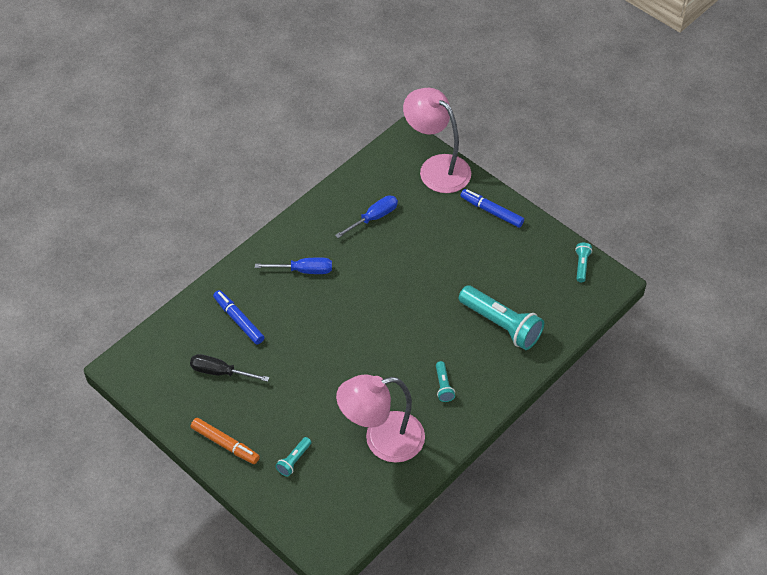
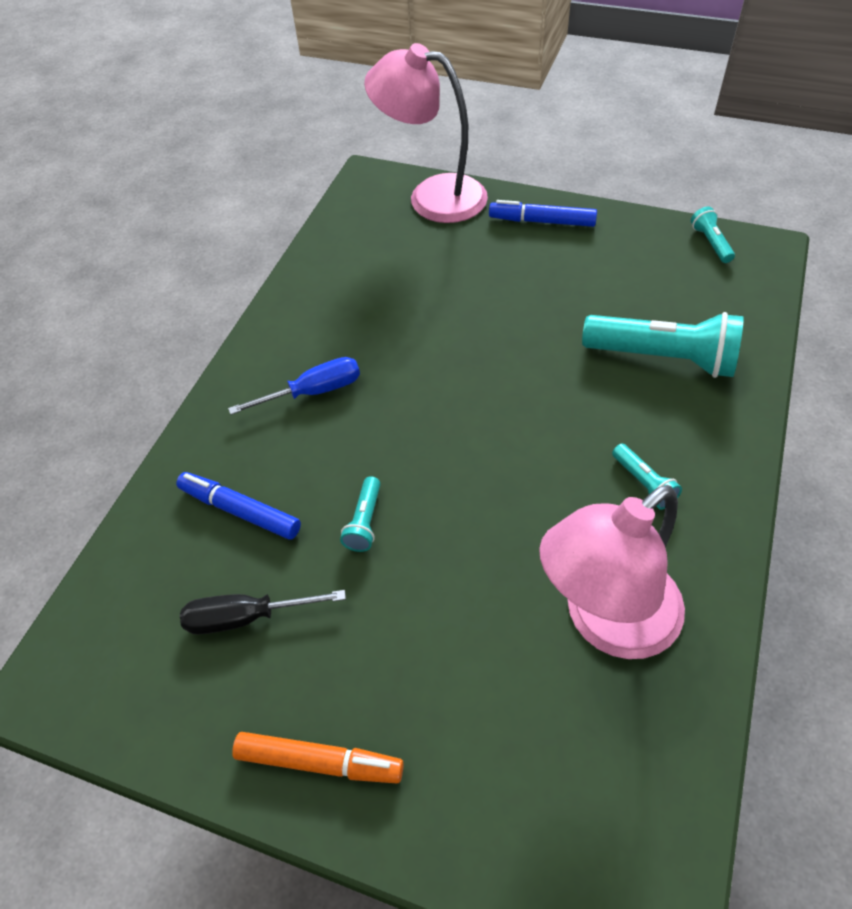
camera: 20 degrees left, 0 degrees up
(294, 460) = (471, 736): turquoise flashlight -> turquoise flashlight (365, 522)
(374, 218) = (381, 284): blue screwdriver -> none

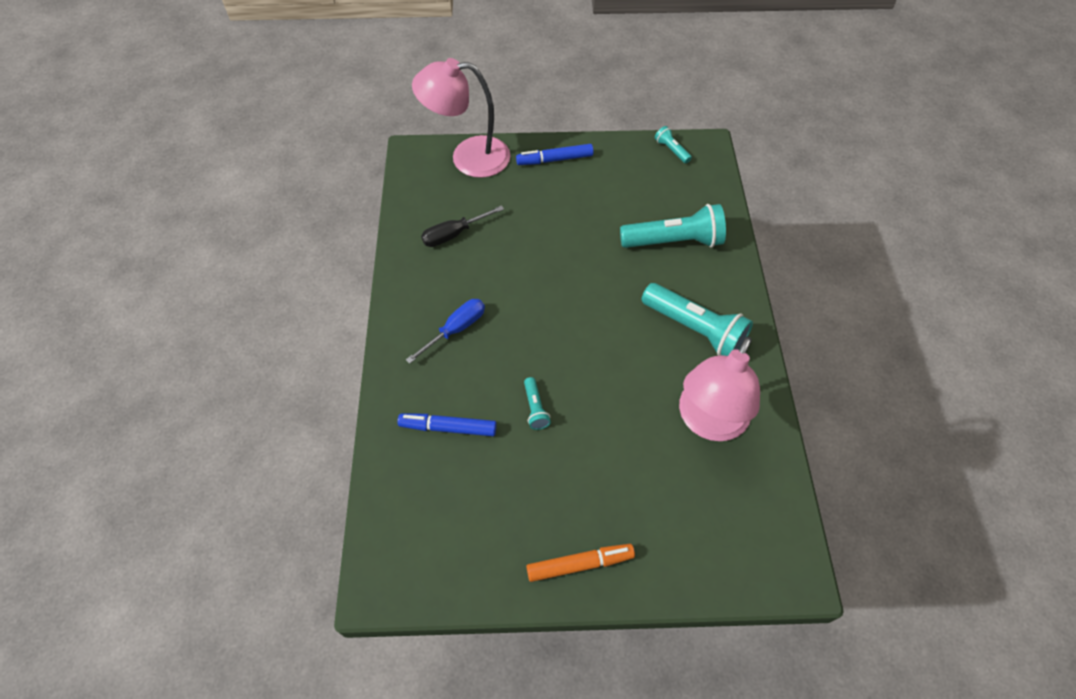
camera: 25 degrees left, 5 degrees up
(246, 617) = (489, 495): black screwdriver -> black screwdriver (454, 234)
(644, 483) = (695, 329): turquoise flashlight -> turquoise flashlight, size x2.14

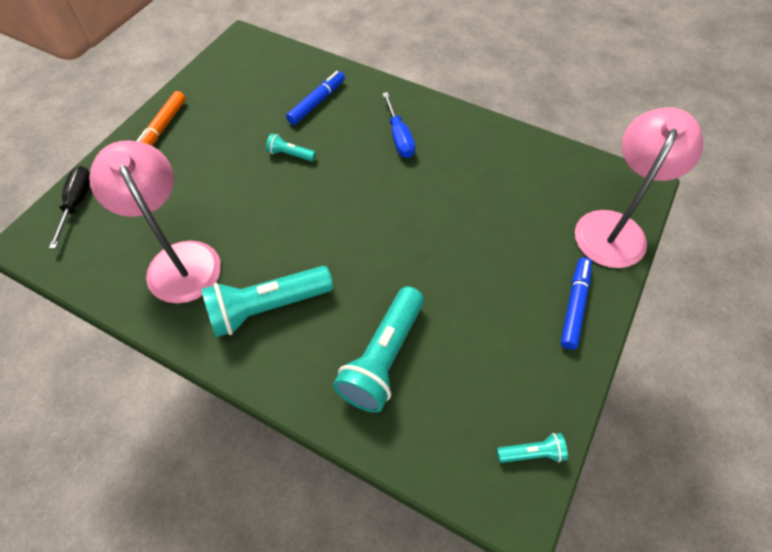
camera: 120 degrees right, 0 degrees up
(454, 234) = (507, 175): black screwdriver -> black screwdriver (77, 203)

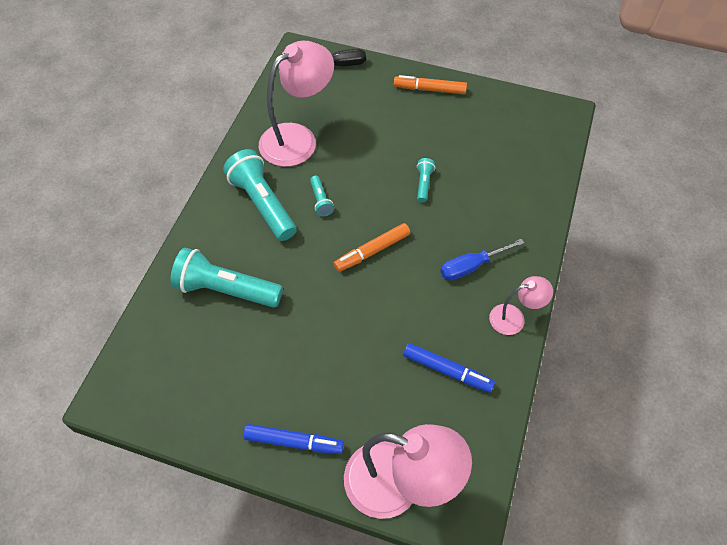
camera: 80 degrees right, 0 degrees up
(317, 102) = (497, 190): blue marker -> blue marker (447, 370)
(363, 210) = (372, 251): none -> orange marker
(458, 119) = (514, 318): none -> pink lamp
(532, 452) = (151, 407): turquoise flashlight -> turquoise flashlight (321, 201)

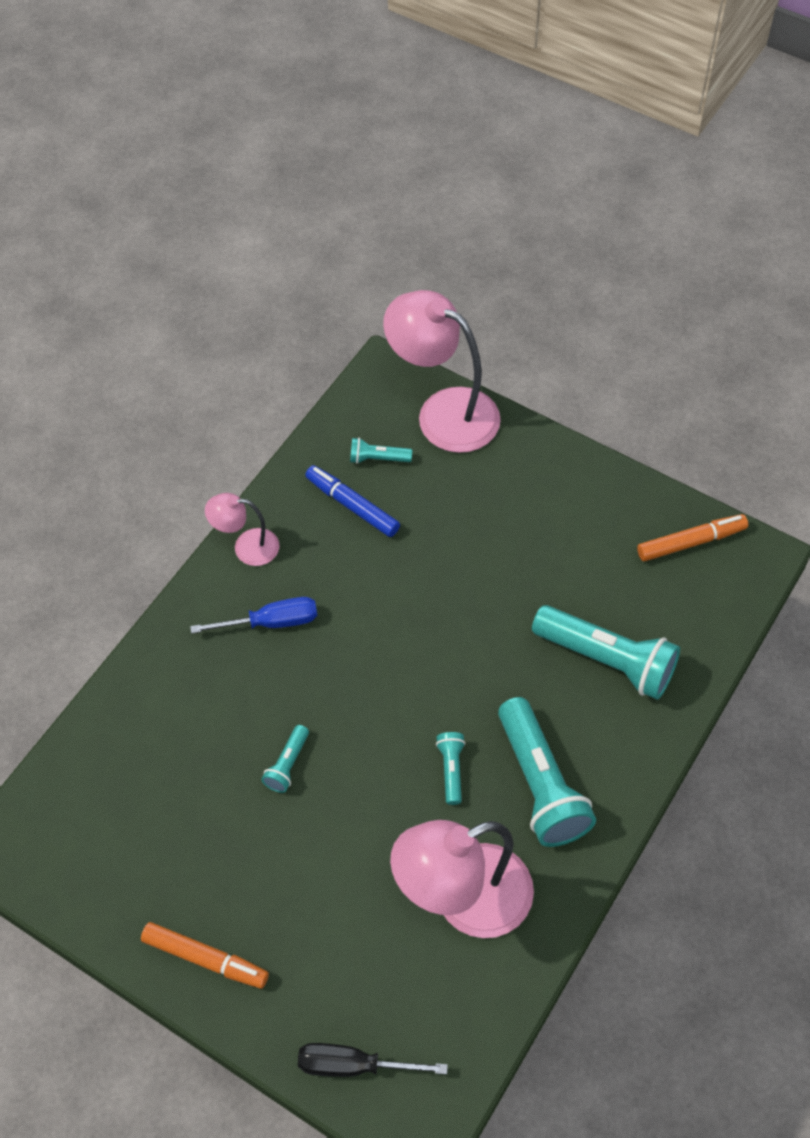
camera: 165 degrees left, 0 degrees up
(294, 442) = (546, 471): blue marker -> none
(372, 251) = (397, 672): orange marker -> orange marker (691, 542)
(441, 420) = (377, 459): none -> turquoise flashlight

